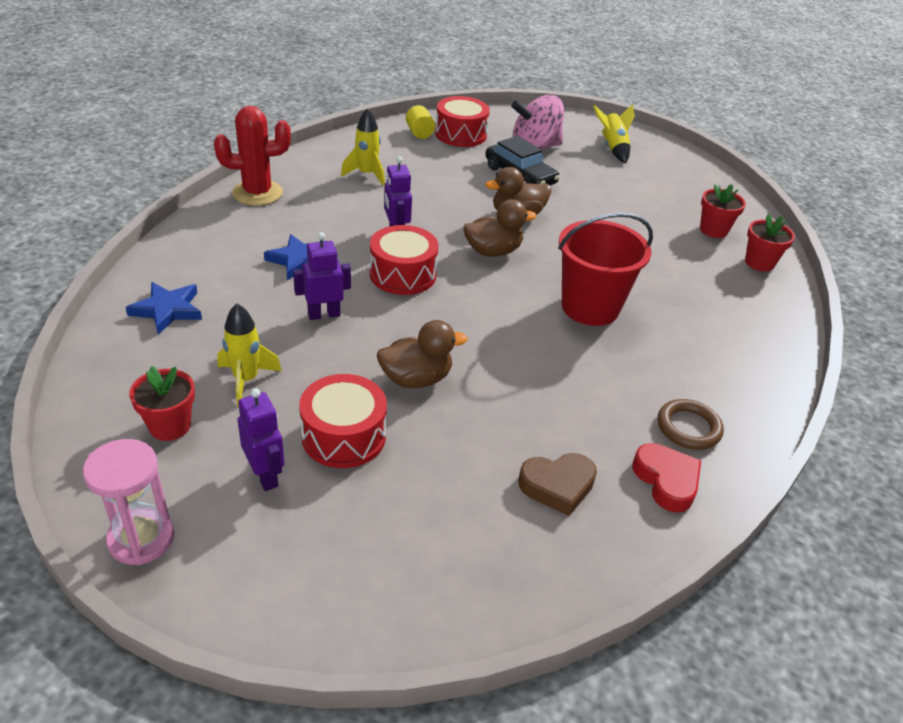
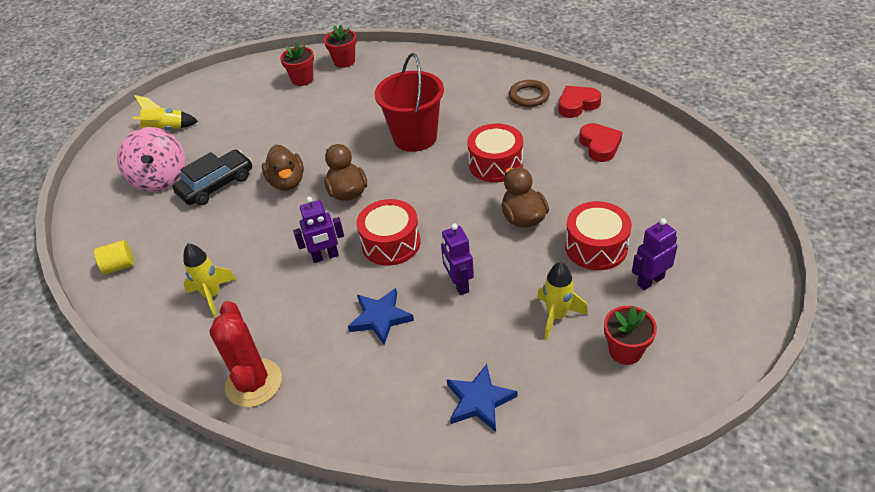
camera: 85 degrees left, 5 degrees up
(141, 538) = (734, 333): pink hourglass -> none
(460, 134) = (127, 233): red drum -> red drum (495, 164)
(557, 486) = (600, 145): brown heart -> red heart

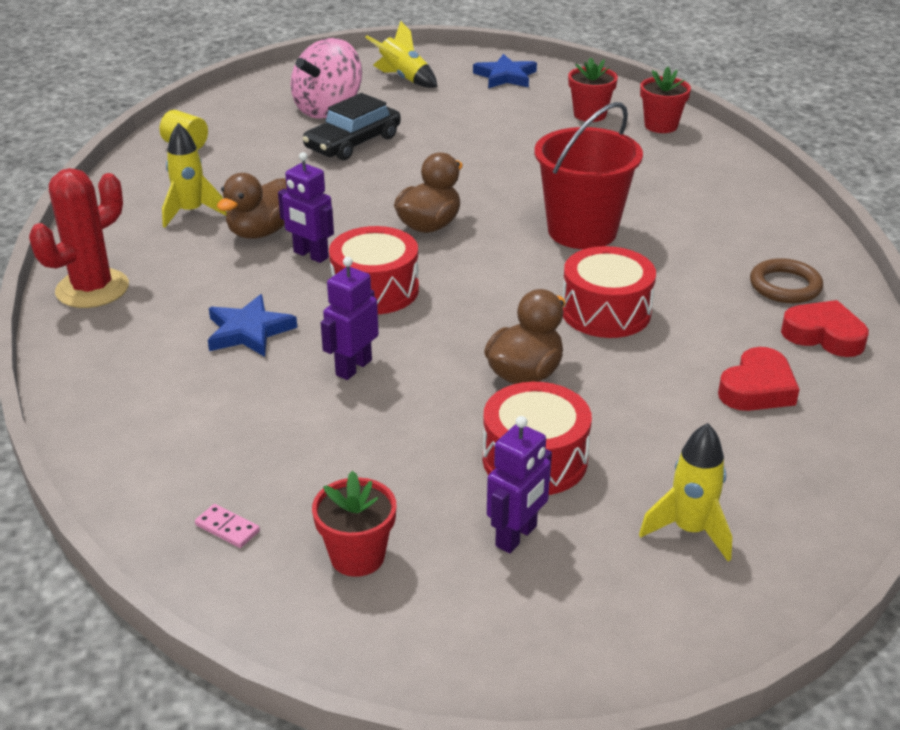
camera: 50 degrees right, 10 degrees down
(216, 185) = (353, 142): black car -> black car turned 120 degrees clockwise
(287, 182) = (403, 181): brown duck -> brown duck (260, 232)
(479, 401) = (177, 456): blue star -> blue star (505, 76)
(557, 316) = (369, 470): yellow rocket -> yellow rocket (690, 530)
(564, 400) = (227, 528): none -> pink domino
(650, 281) = (516, 536): purple robot -> purple robot turned 105 degrees clockwise

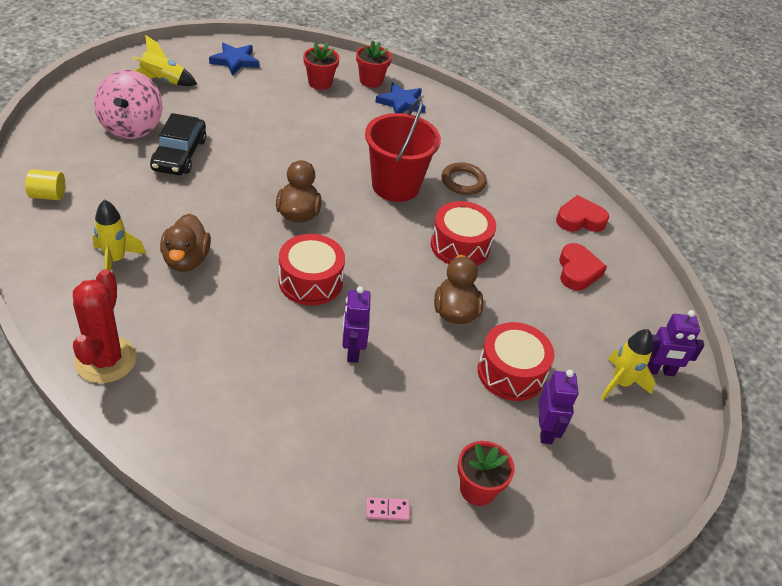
camera: 40 degrees left, 10 degrees up
(248, 331) = (258, 350): blue star -> blue star (401, 103)
(310, 255) = (241, 268): purple robot -> purple robot (659, 371)
(785, 286) = (535, 190): brown ring -> brown ring (463, 181)

